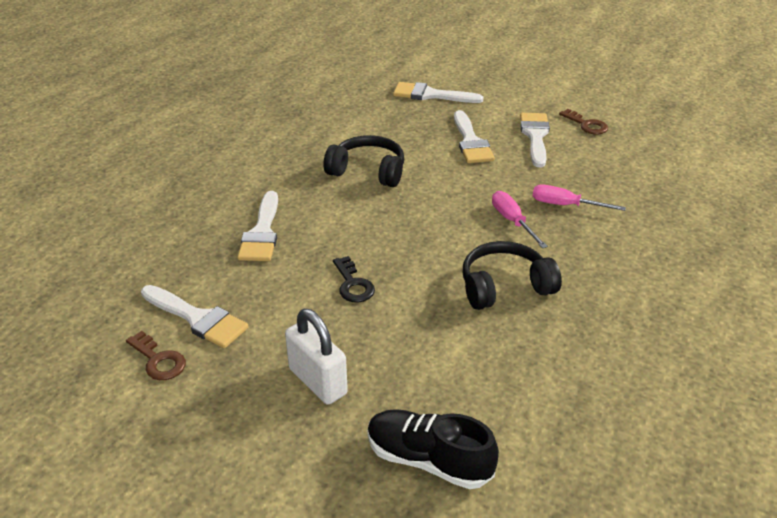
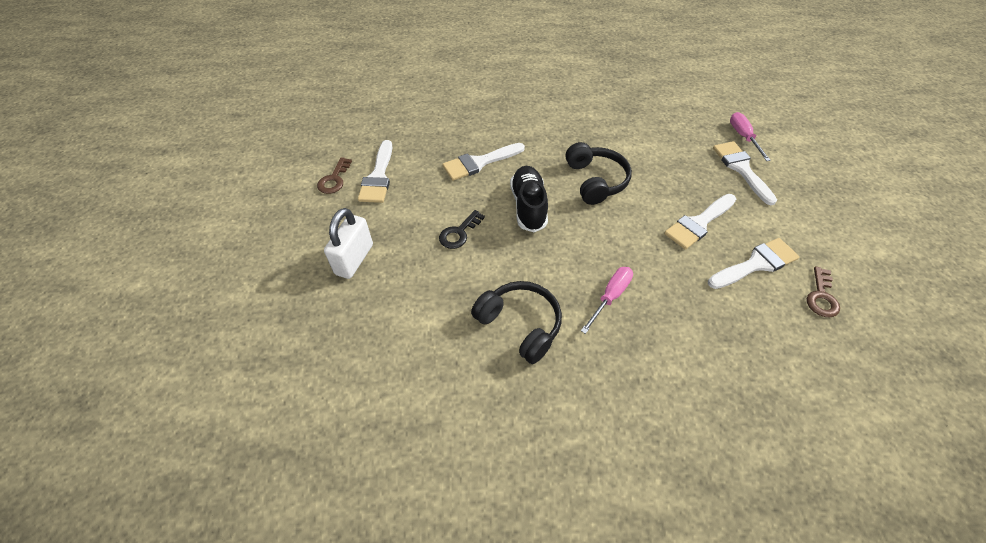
camera: 60 degrees right, 15 degrees up
(428, 460) = (311, 351): black shoe -> black shoe (528, 206)
(565, 205) = (668, 327): pink screwdriver -> pink screwdriver (743, 137)

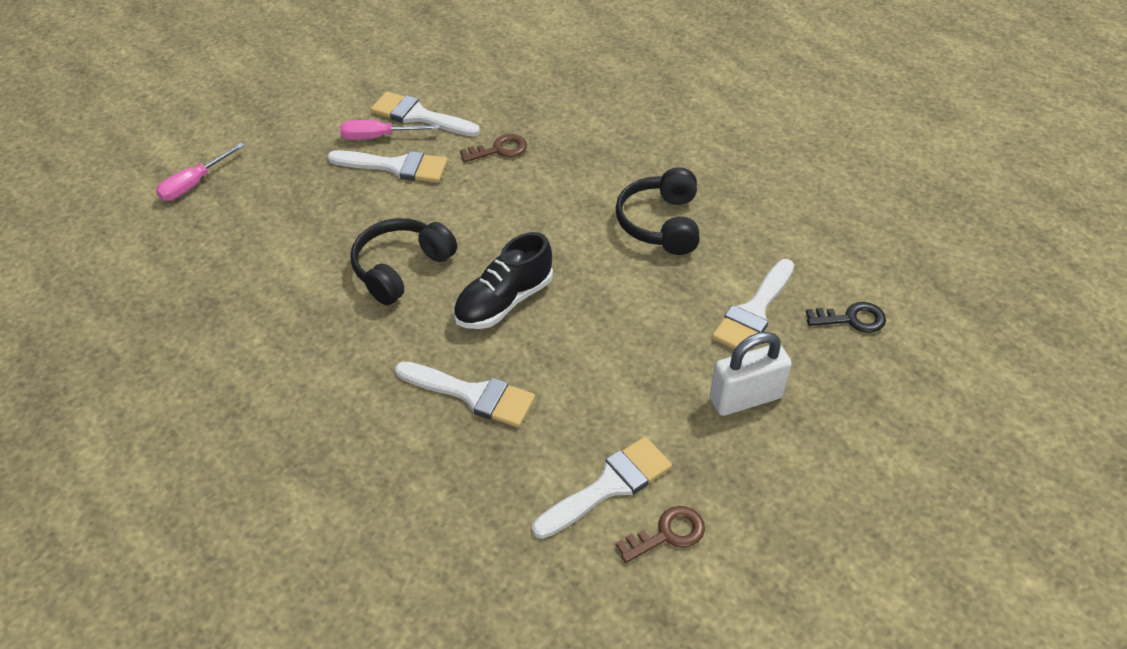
camera: 130 degrees left, 5 degrees down
(459, 233) = (608, 334): black key -> black key (852, 319)
(610, 297) = (562, 184): pink screwdriver -> pink screwdriver (378, 137)
(741, 169) = (266, 167): white brush -> white brush (754, 311)
(821, 297) = (422, 73): brown key -> brown key (499, 149)

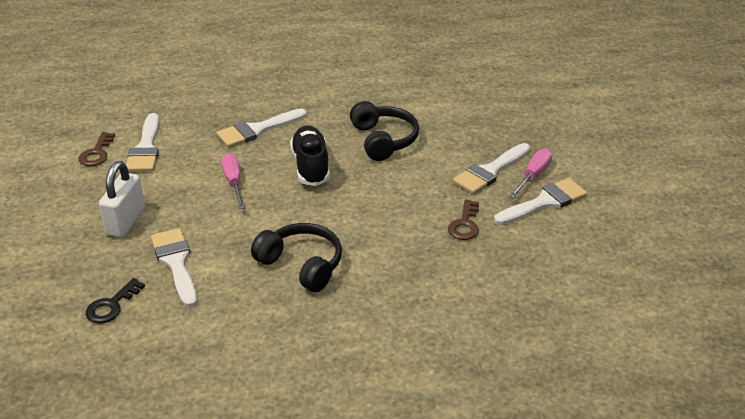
camera: 125 degrees right, 10 degrees down
(194, 184) = (546, 92): pink screwdriver -> pink screwdriver (233, 183)

